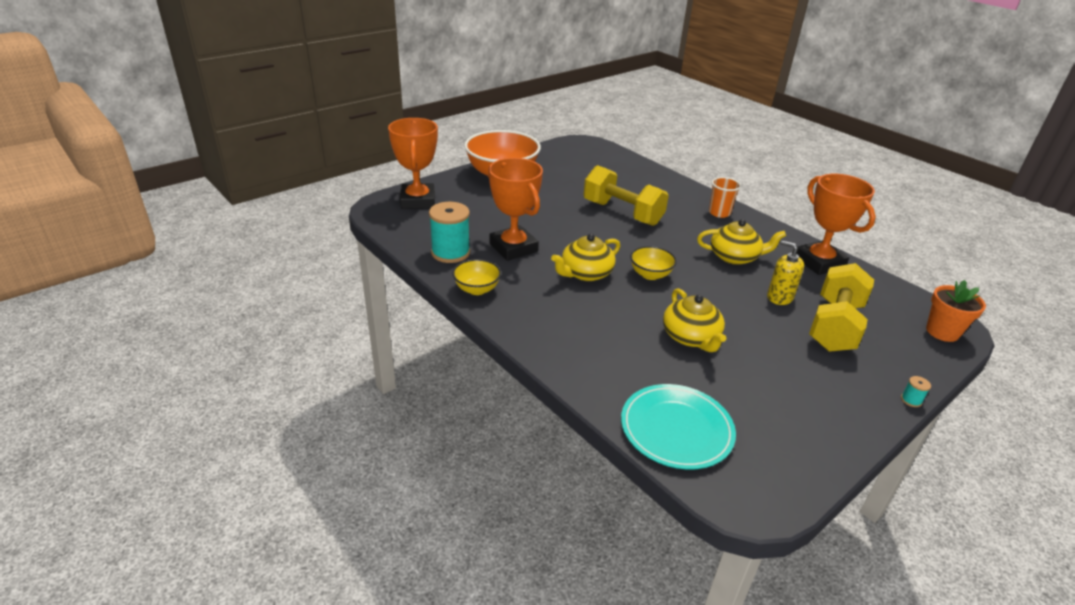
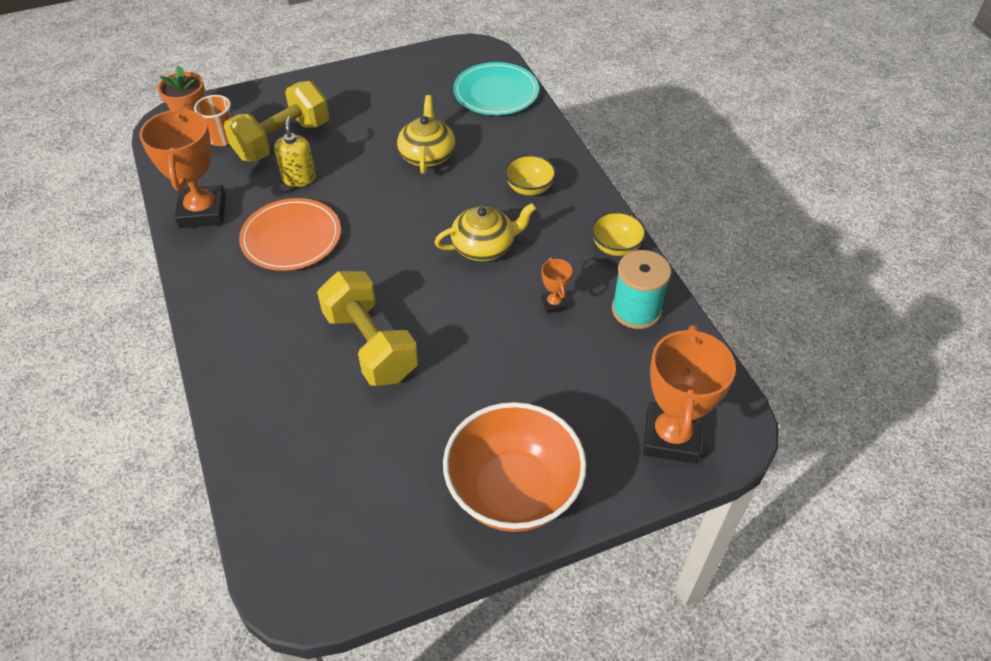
camera: 160 degrees left, 15 degrees up
(513, 248) = (554, 304): orange trophy -> orange trophy, size x0.45
(650, 274) = (412, 231): yellow bowl -> yellow bowl (529, 188)
(719, 213) = (232, 318): orange cup -> orange cup (222, 138)
(735, 257) = (291, 237): yellow teapot -> orange plate
(779, 297) = (299, 178): yellow soap dispenser -> yellow soap dispenser turned 150 degrees counterclockwise
(911, 400) = (299, 77): turquoise spool -> none

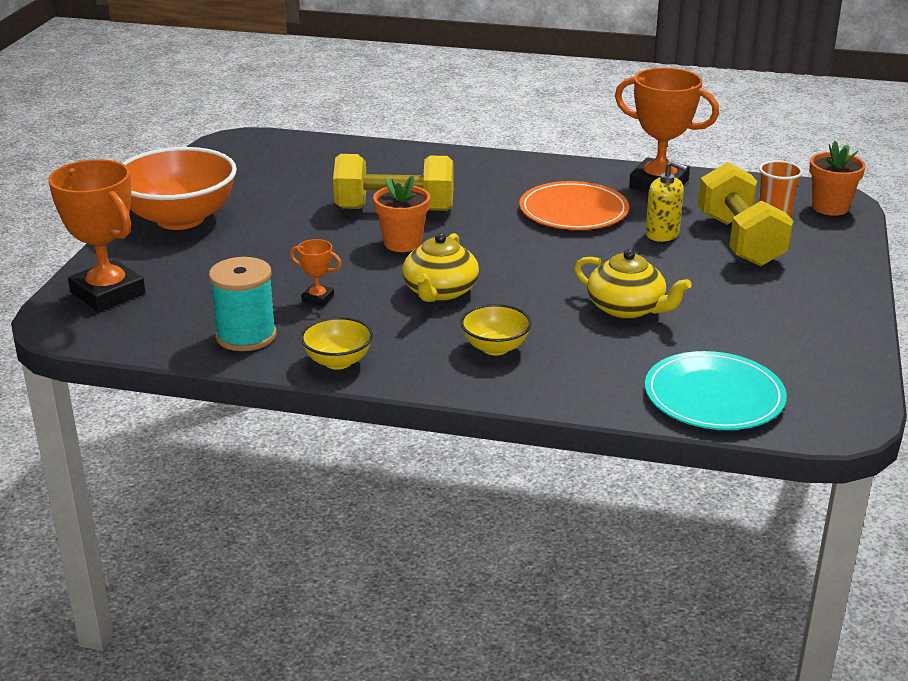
camera: 125 degrees right, 20 degrees down
(428, 306) = (402, 243): none -> orange flower pot

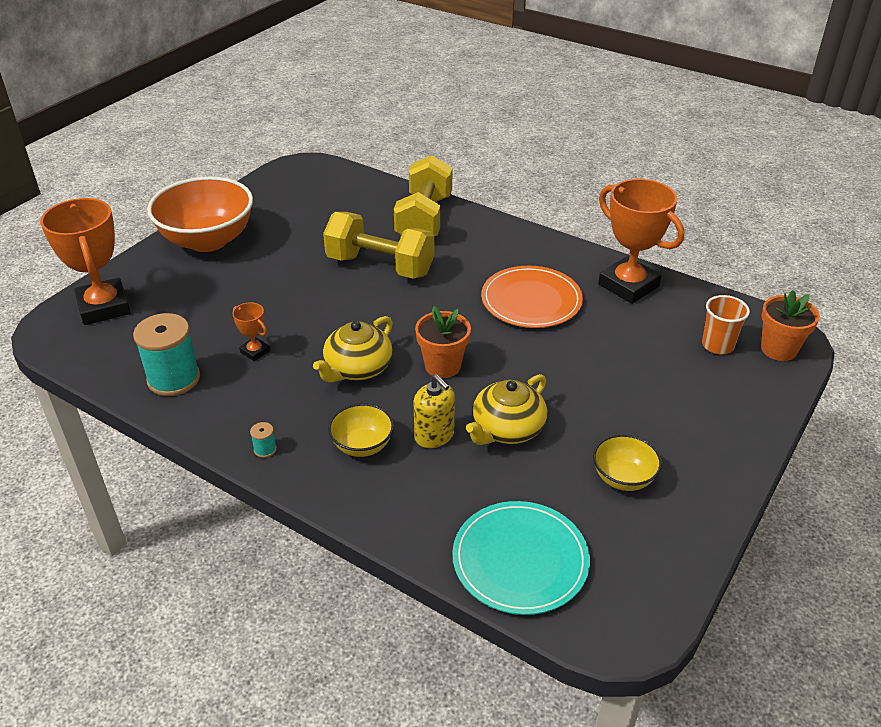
camera: 20 degrees right, 10 degrees up
(338, 361) = (225, 426): yellow bowl -> yellow bowl (623, 478)
(397, 370) = (265, 449): none -> turquoise spool
(402, 243) = (362, 305): orange flower pot -> orange flower pot (442, 366)
(627, 308) = (507, 429): yellow teapot -> yellow teapot turned 75 degrees clockwise
(662, 234) = (595, 346): yellow soap dispenser -> yellow soap dispenser (434, 435)
(740, 241) = (663, 371): yellow dumbbell -> yellow dumbbell (424, 219)

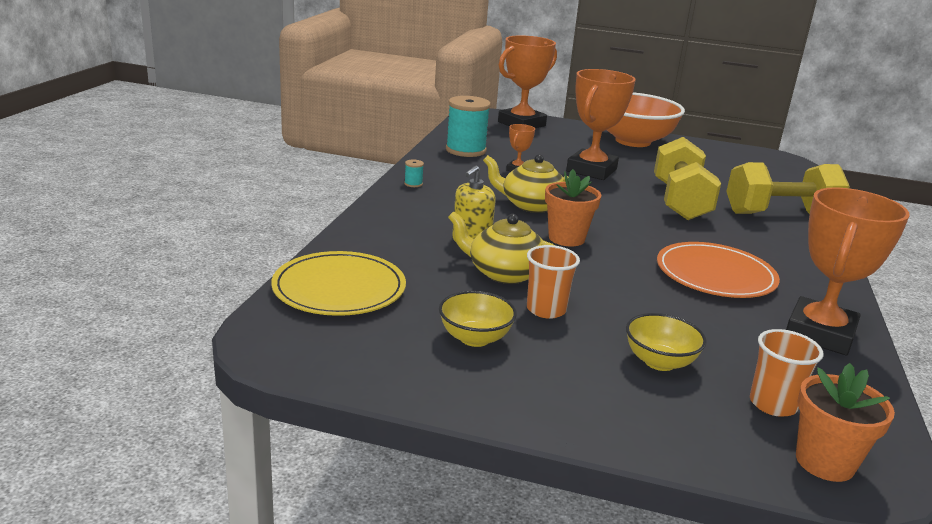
camera: 70 degrees right, 15 degrees down
(280, 297) = (591, 170): none -> orange trophy
(362, 445) = (439, 215): yellow bowl -> yellow bowl (659, 362)
(520, 560) = (339, 288): turquoise plate -> yellow plate
(579, 420) = (546, 310): none -> orange cup

